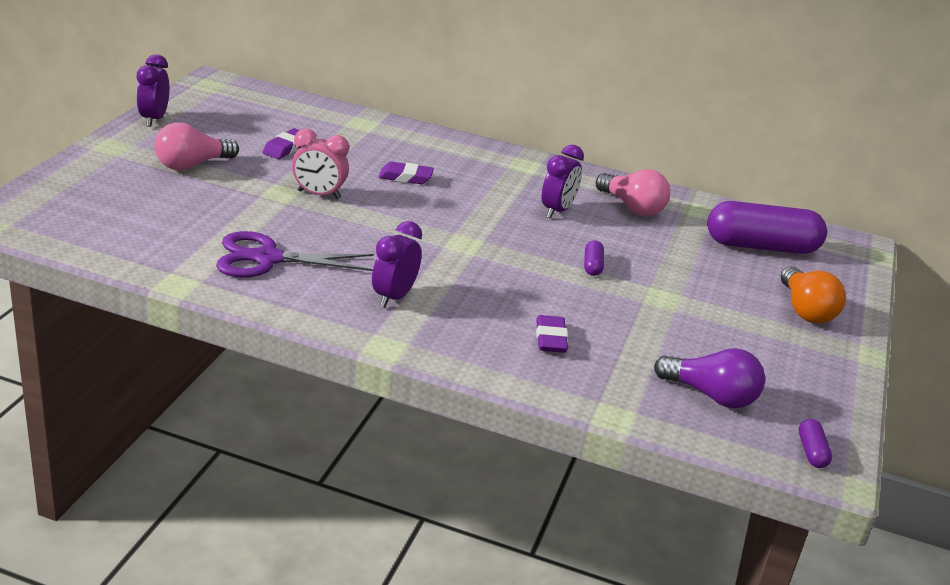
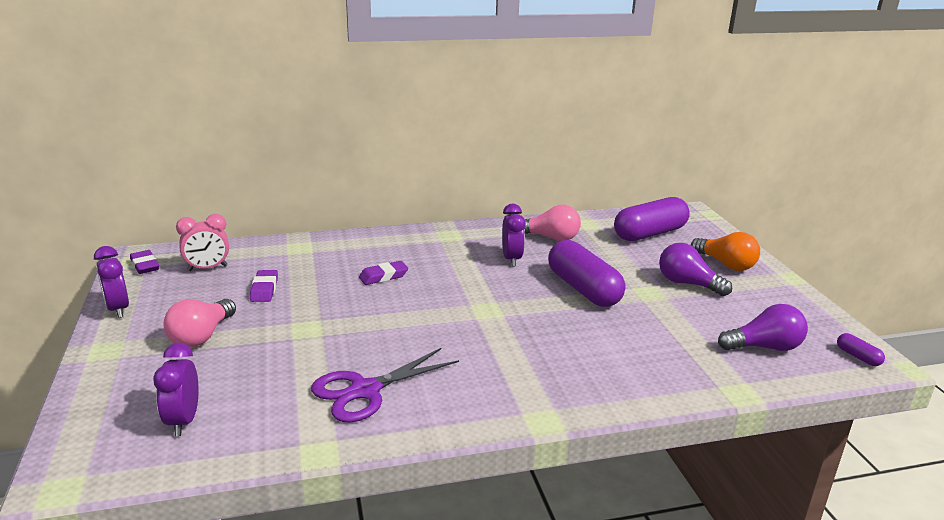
camera: 30 degrees left, 5 degrees down
(319, 195) = (338, 317): pink clock -> pink clock (207, 268)
(394, 297) = (496, 376): purple clock -> purple clock (183, 421)
(550, 338) = (631, 355): purple eraser -> purple eraser (145, 265)
(592, 266) = (583, 289): purple capsule -> purple capsule, size x2.45
(722, 308) = (687, 284): none -> purple light bulb

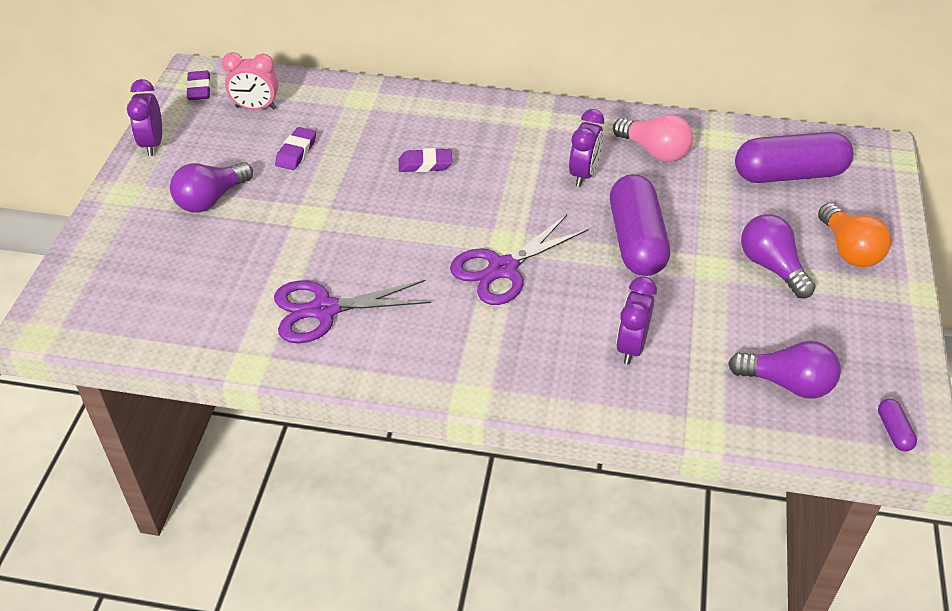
camera: 25 degrees right, 20 degrees up
(183, 421) = (154, 295): purple clock -> purple clock (631, 347)
(201, 336) = (211, 199): pink light bulb -> purple light bulb
(498, 327) = (503, 269): none -> purple scissors

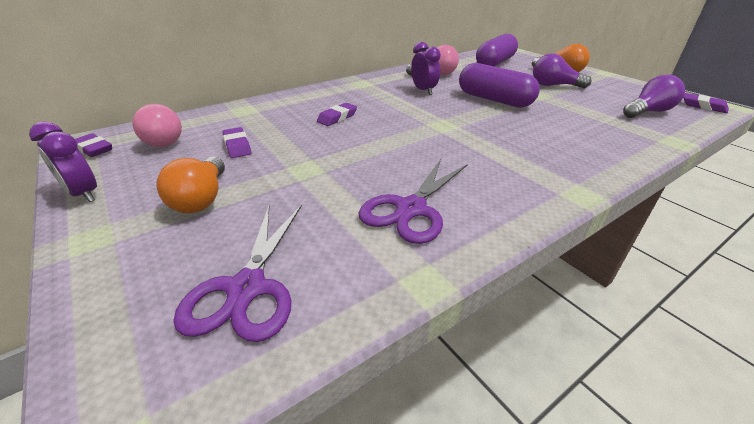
camera: 45 degrees left, 10 degrees down
(211, 199) = (201, 199): purple light bulb -> orange light bulb
(256, 108) = (165, 140): pink clock -> pink light bulb
(503, 269) = (465, 135): purple scissors -> purple scissors (247, 288)
(631, 347) = (581, 131): purple clock -> none
(893, 431) = (703, 106): purple capsule -> purple eraser

